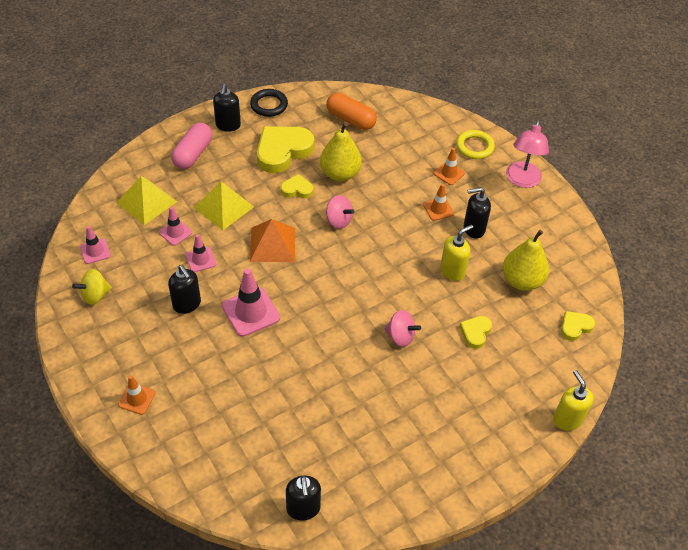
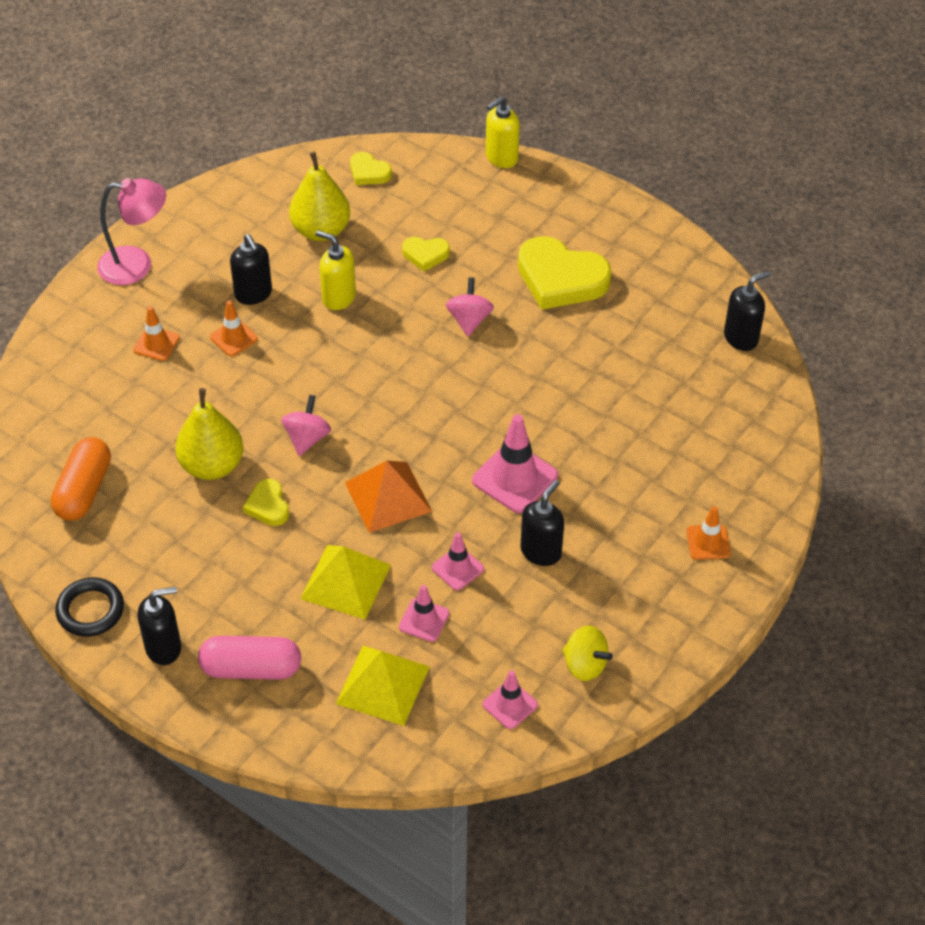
camera: 110 degrees left, 0 degrees up
(283, 151) = (193, 552): yellow heart -> yellow heart (560, 279)
(474, 147) = (87, 329): yellow ring -> none

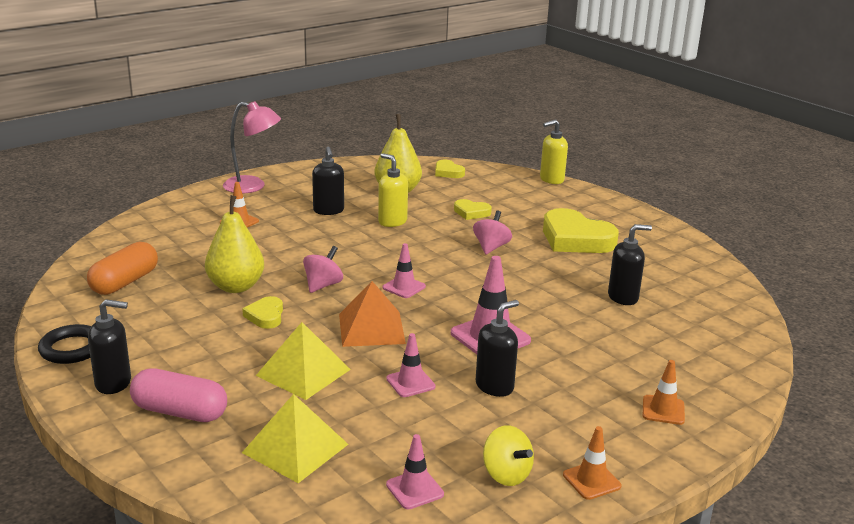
camera: 15 degrees right, 25 degrees down
(234, 338) = (299, 228): orange traffic cone -> orange traffic cone (591, 480)
(424, 620) = (360, 411): pink traffic cone -> pink traffic cone (404, 287)
(741, 338) = (725, 292): black soap dispenser -> black soap dispenser (623, 297)

